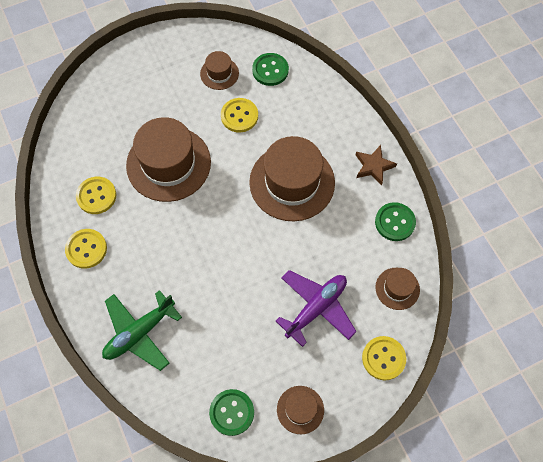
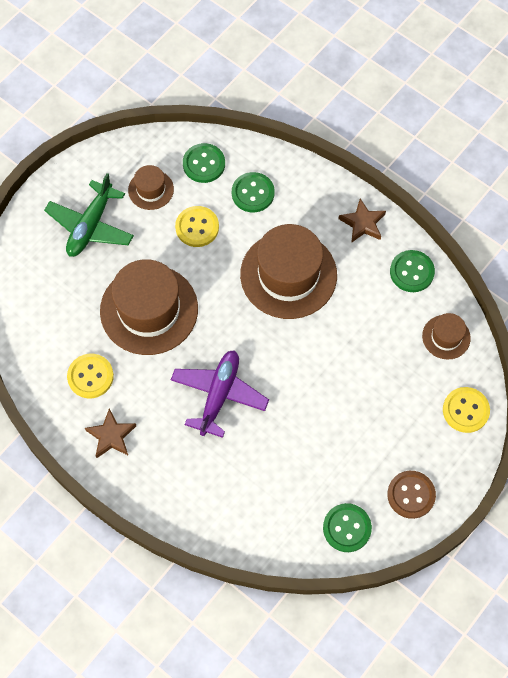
camera: 25 degrees left, 0 degrees up
(86, 249) = (111, 436): yellow button -> brown star
(139, 332) = (214, 494): green plane -> green plane (90, 226)
(297, 107) = (253, 193): none -> green button
(300, 409) = (411, 495): brown hat -> brown button
(316, 308) = (377, 391): purple plane -> purple plane (219, 395)

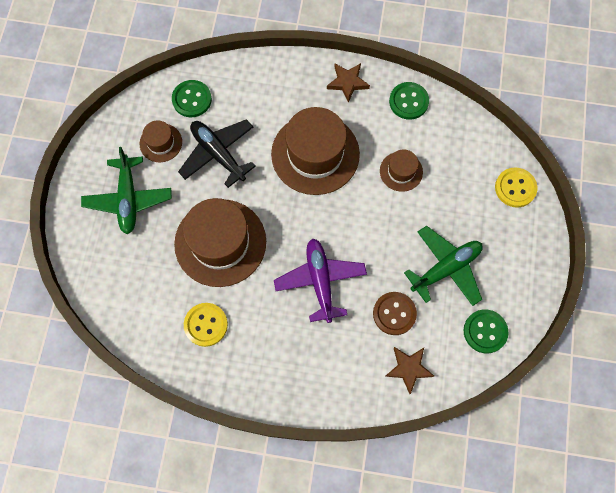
camera: 30 degrees left, 5 degrees up
(111, 436) = (253, 364): brown star -> brown star (408, 368)
(197, 227) = (218, 154): yellow button -> black plane
(253, 193) = (246, 103): green button -> none
(346, 449) = (446, 268): none -> green plane
(411, 495) = (516, 277): brown button -> brown button (394, 314)
(446, 337) = (465, 139): brown hat -> brown hat (401, 171)

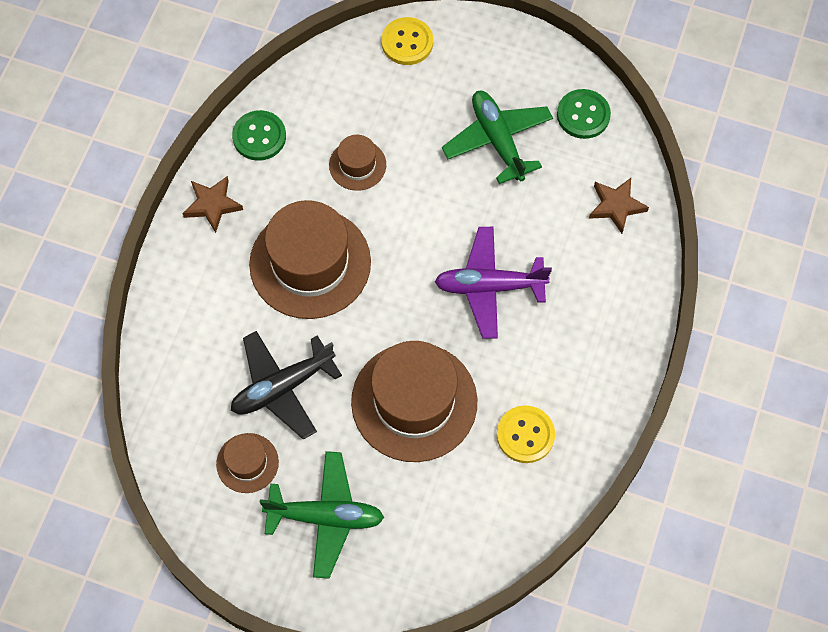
camera: 80 degrees left, 5 degrees down
(192, 99) = (188, 412): green button -> none
(394, 314) = (546, 209): brown button -> none

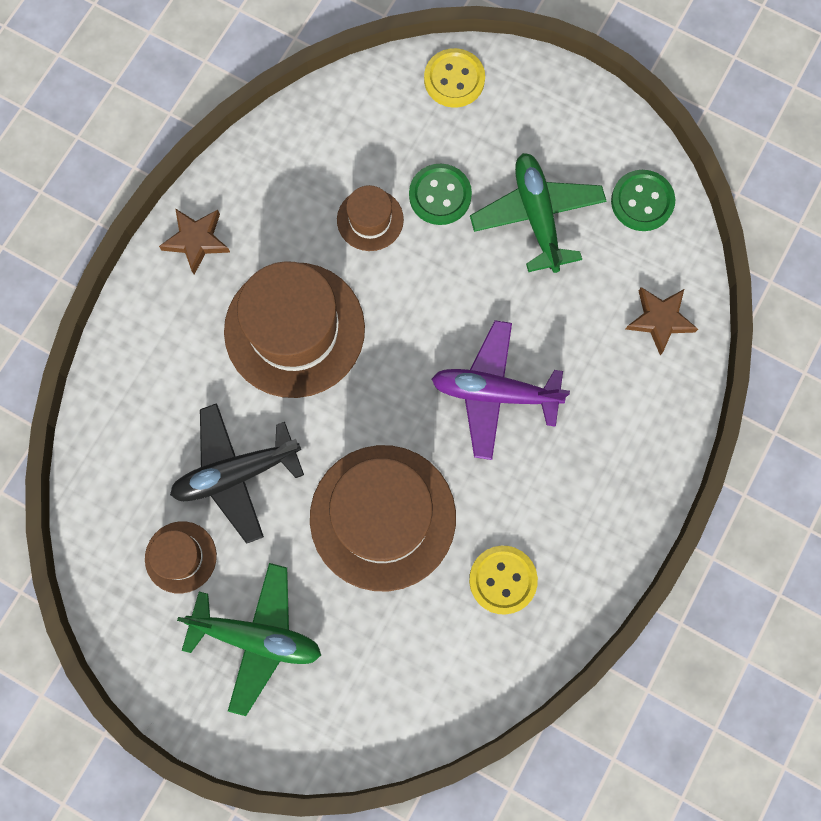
camera: 10 degrees right, 10 degrees up
(259, 136) = (264, 167): green button -> green button (440, 195)

